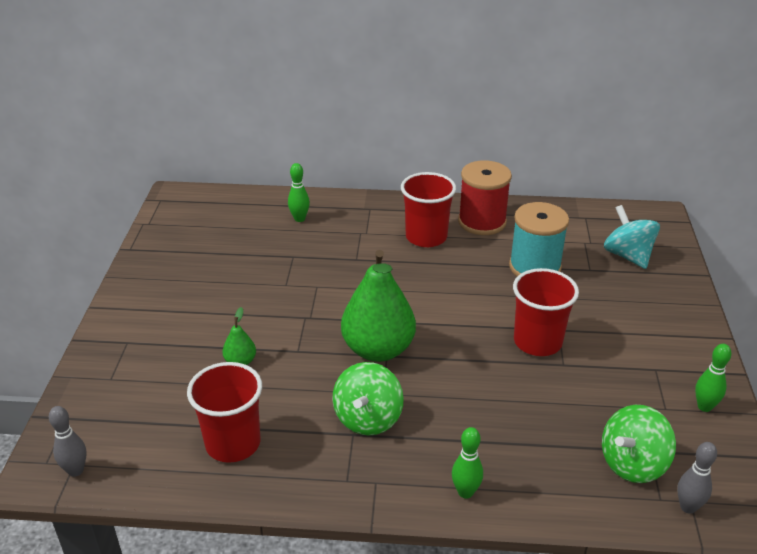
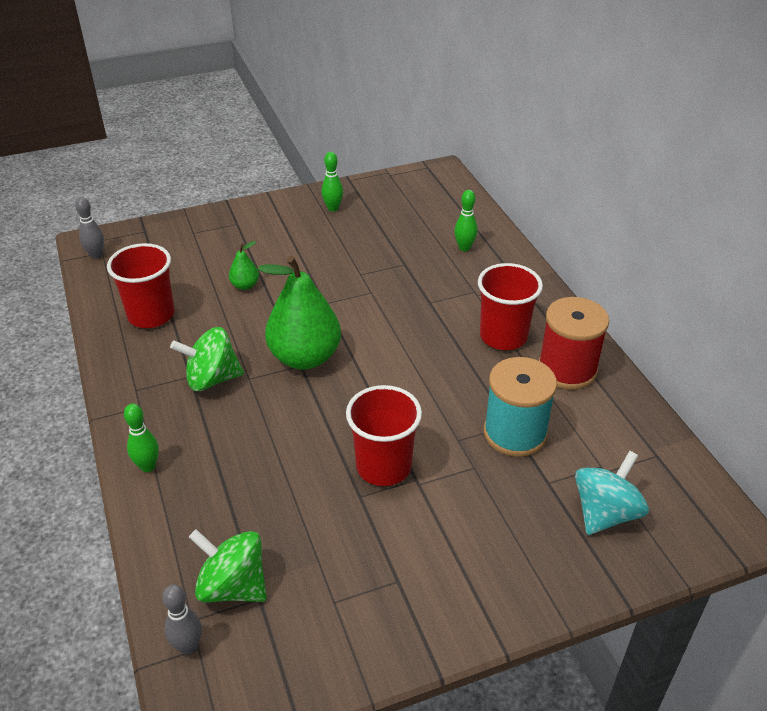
camera: 65 degrees right, 5 degrees up
(704, 406) = (355, 640): green bowling pin -> green bowling pin (333, 208)

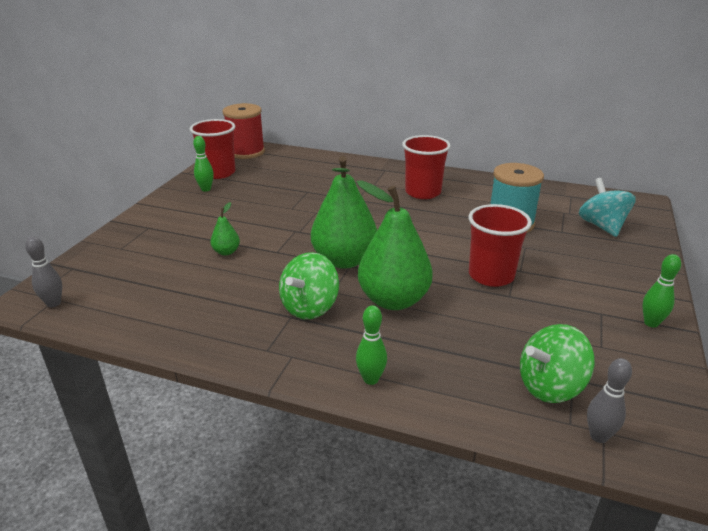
camera: 50 degrees left, 10 degrees down
(151, 315) = (186, 306): red cup -> red cup (218, 173)
(271, 421) = (393, 300): none -> green pear
(464, 248) = (325, 170): green bowling pin -> green bowling pin (651, 323)
(567, 369) = (475, 188): red spool -> red spool (246, 152)

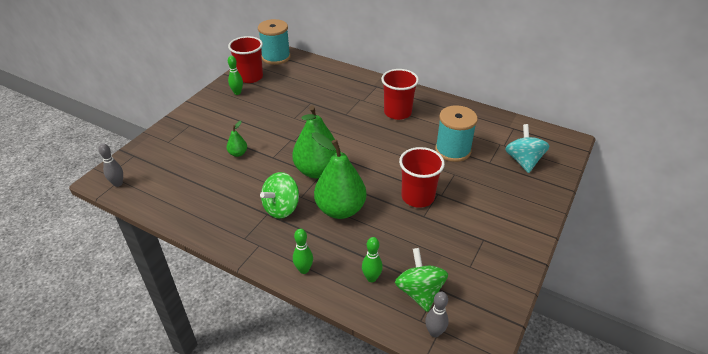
camera: 10 degrees right, 10 degrees up
(246, 152) = (276, 57): red spool -> turquoise spool
(550, 386) = (419, 292): green spinning top -> green spinning top turned 90 degrees clockwise
(651, 323) = (515, 252): green bowling pin -> green bowling pin (371, 278)

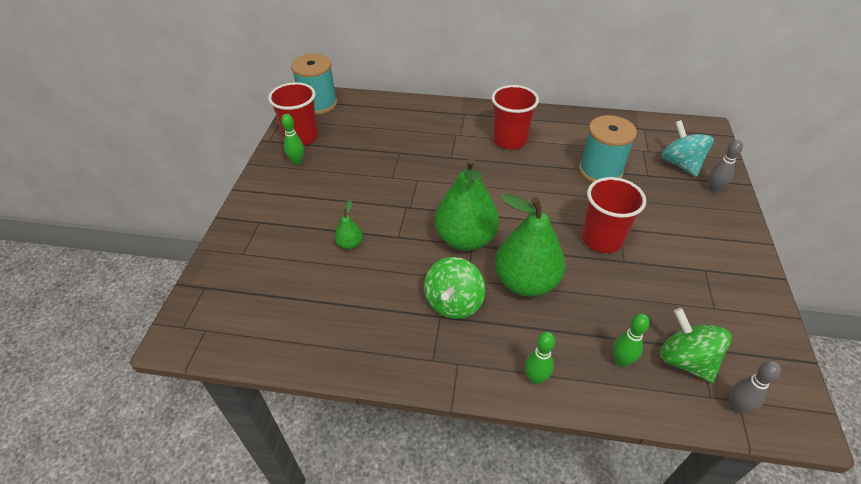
camera: 20 degrees left, 5 degrees up
(118, 183) = (206, 336): grey bowling pin -> grey bowling pin (714, 189)

